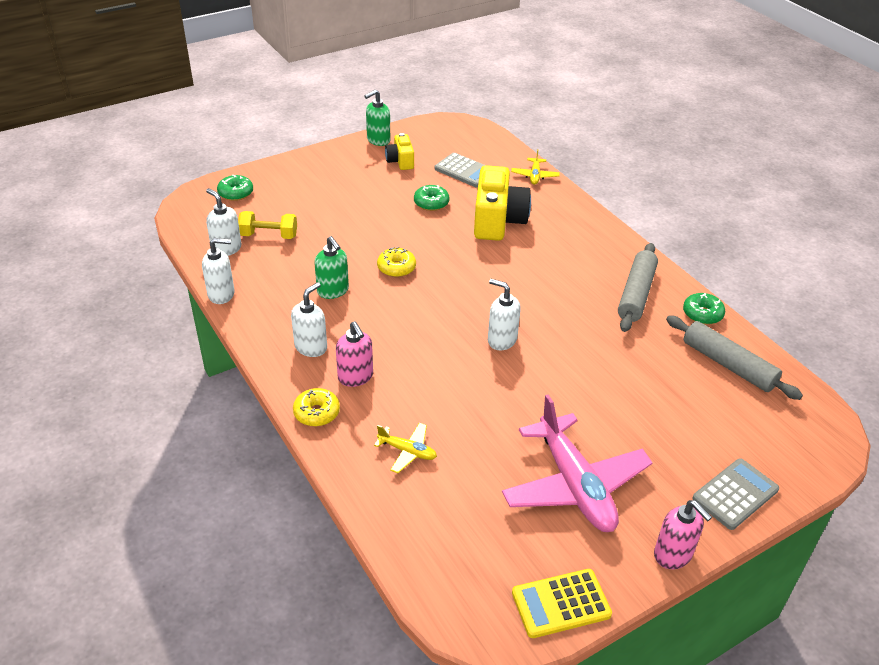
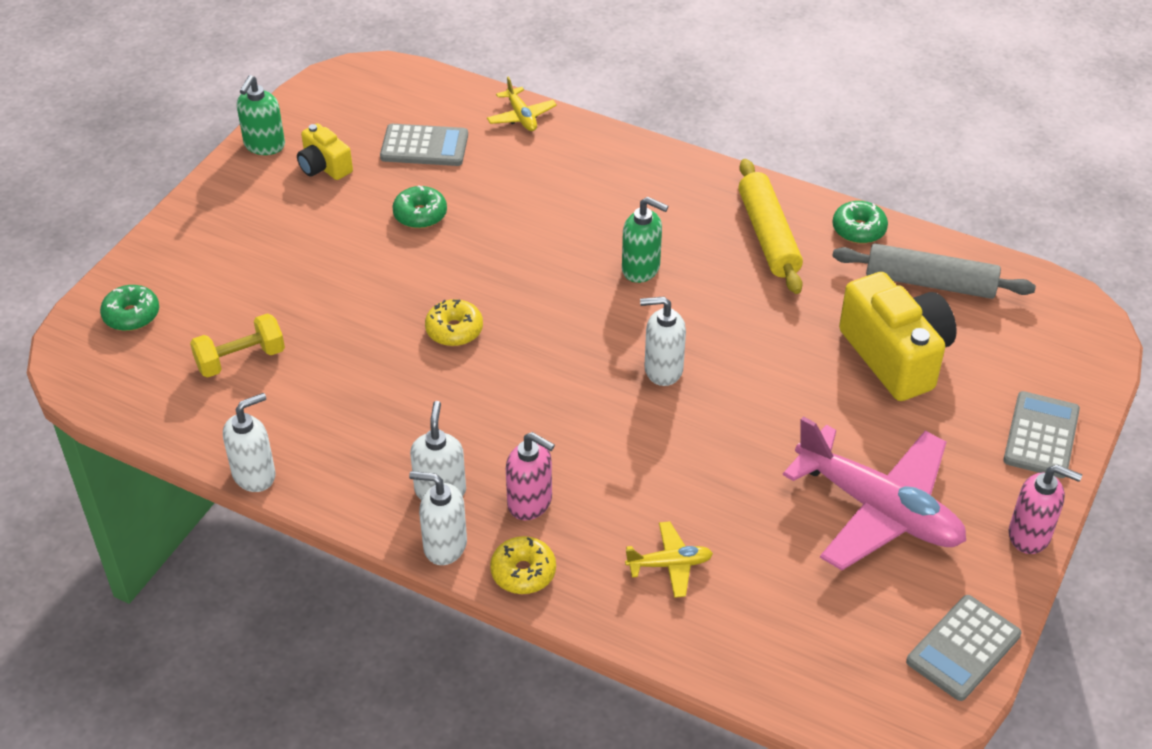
camera: 30 degrees left, 5 degrees up
(226, 249) = (198, 406): white soap dispenser -> white soap dispenser (444, 545)
(333, 291) = (400, 400): green soap dispenser -> green soap dispenser (641, 269)
(497, 221) = (527, 204): yellow camera -> yellow camera (895, 356)
(561, 603) = (963, 648): yellow calculator -> grey calculator
(636, 294) = (768, 235): grey rolling pin -> yellow rolling pin

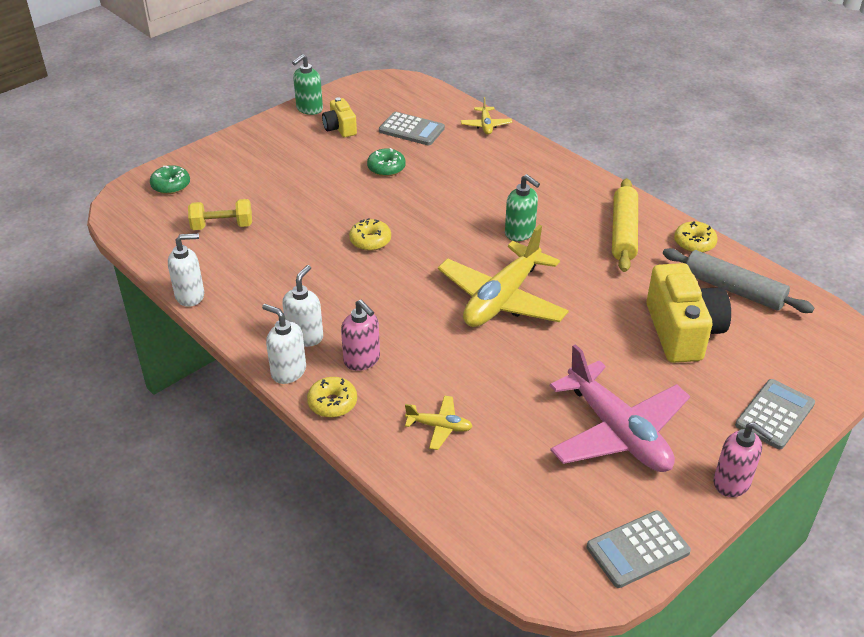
camera: 20 degrees right, 5 degrees down
(663, 369) = (502, 299): white soap dispenser -> yellow plane
(858, 229) = (694, 243): green donut -> yellow donut

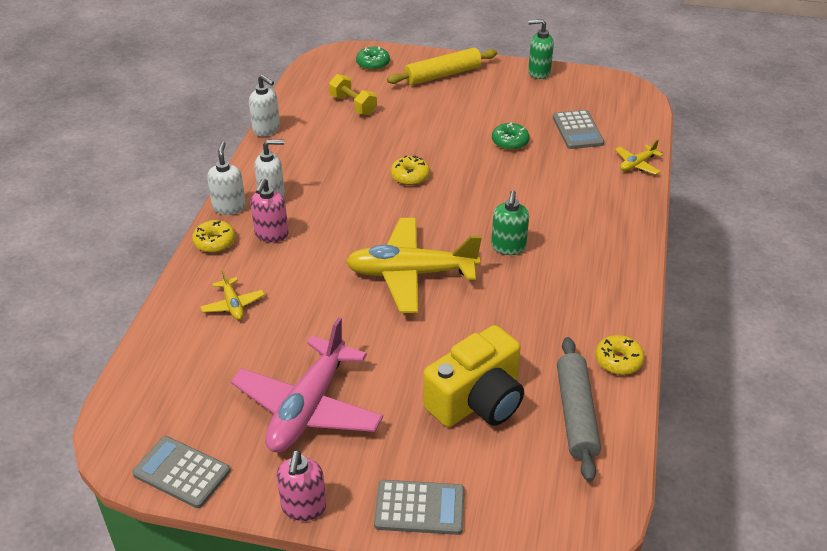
camera: 55 degrees right, 0 degrees up
(340, 128) = (533, 97): yellow camera -> none
(623, 232) = (581, 308): yellow rolling pin -> yellow rolling pin (443, 75)

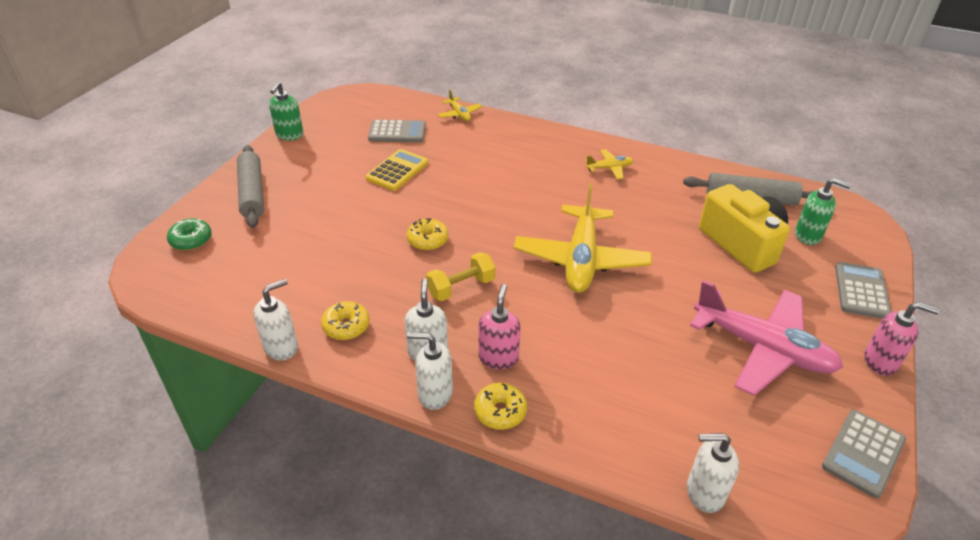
camera: 80 degrees left, 0 degrees up
(140, 359) = (704, 493): none -> white soap dispenser
(233, 305) = (615, 399): yellow plane -> yellow plane (609, 168)
(271, 235) = (498, 357): pink soap dispenser -> pink soap dispenser turned 105 degrees counterclockwise
(353, 105) = (271, 266): yellow dumbbell -> yellow dumbbell (461, 287)
(443, 75) = (252, 193): yellow rolling pin -> grey rolling pin
(508, 247) = (553, 197): green soap dispenser -> green soap dispenser (808, 235)
(510, 142) = (397, 171): green donut -> yellow calculator
(618, 360) = (693, 169): yellow donut -> yellow donut (346, 326)

